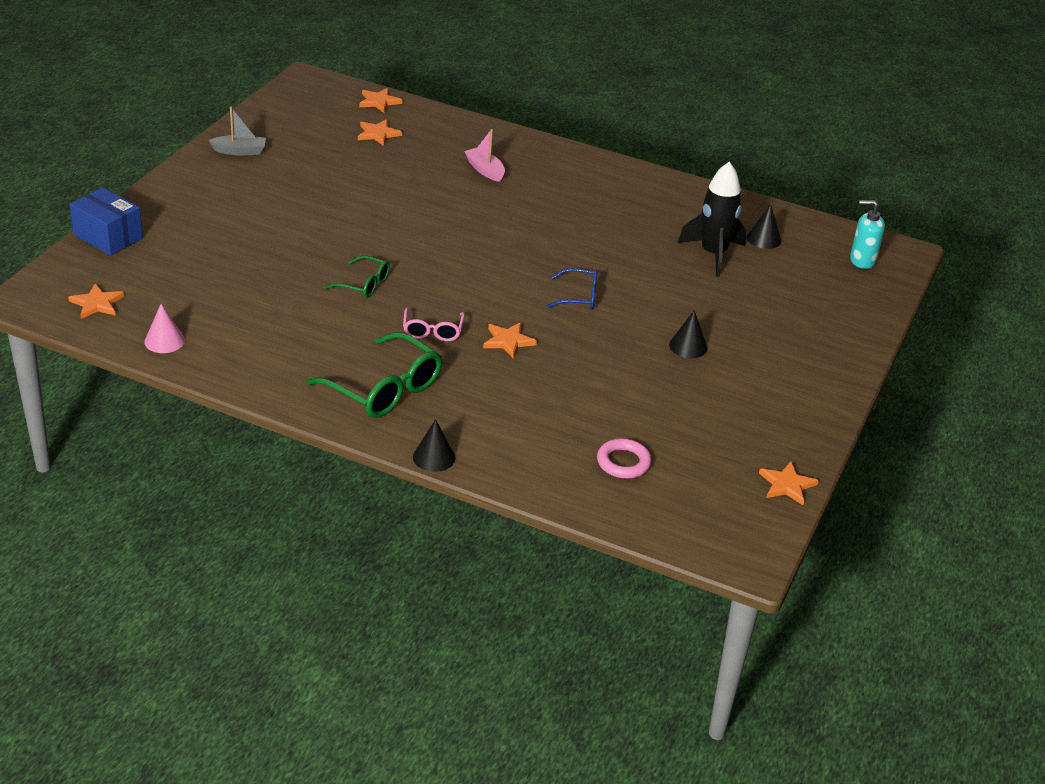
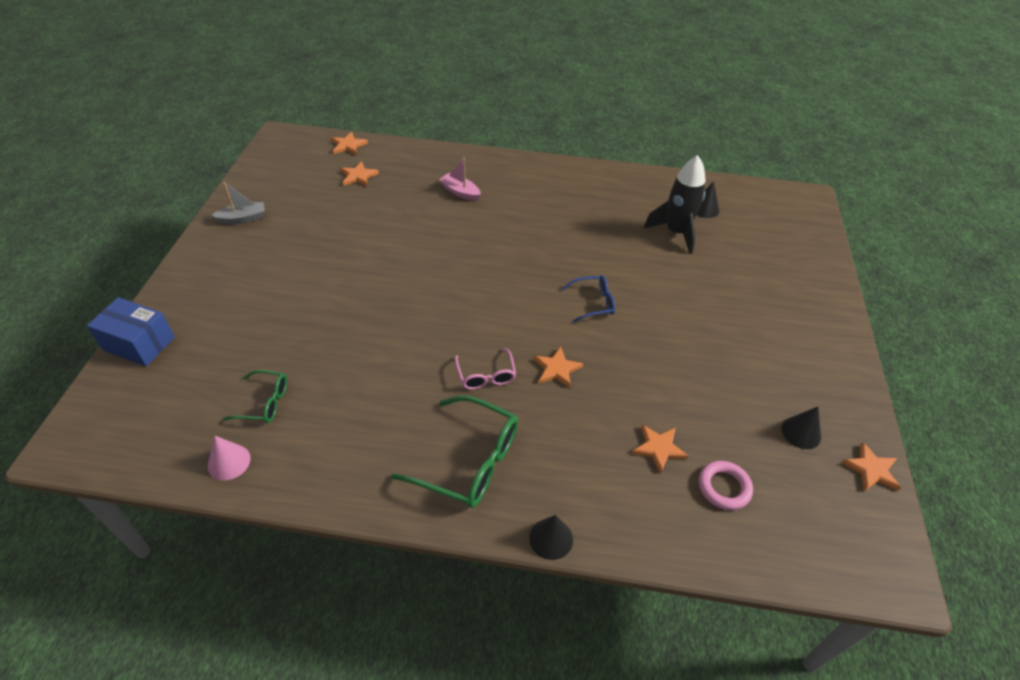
camera: 15 degrees left, 10 degrees up
(97, 303) = (145, 432): orange star -> orange star (658, 448)
(364, 284) = (403, 338): green glasses -> green glasses (264, 402)
(688, 346) = (706, 332): black cone -> black cone (801, 432)
(862, 260) = (785, 212): turquoise soap dispenser -> none

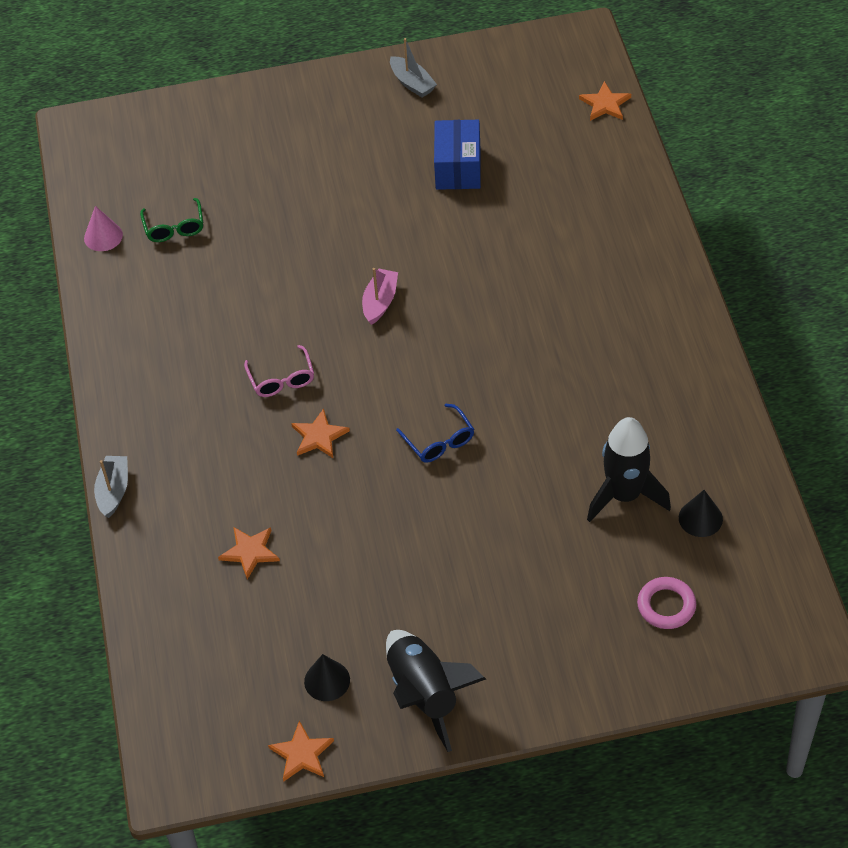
camera: 75 degrees right, 5 degrees up
(139, 343) = (202, 106): blue box -> blue box (458, 168)
(358, 176) = (548, 141): orange star -> none
(460, 192) = (575, 248): pink boat -> pink boat (380, 302)
(469, 461) = (171, 403): green glasses -> none
(486, 376) = (282, 379): pink glasses -> pink glasses turned 75 degrees counterclockwise
(551, 538) = (113, 491): black cone -> grey boat
(724, 487) = (223, 618): pink ring -> pink ring (666, 606)
(821, 377) = (424, 693): none -> black rocket

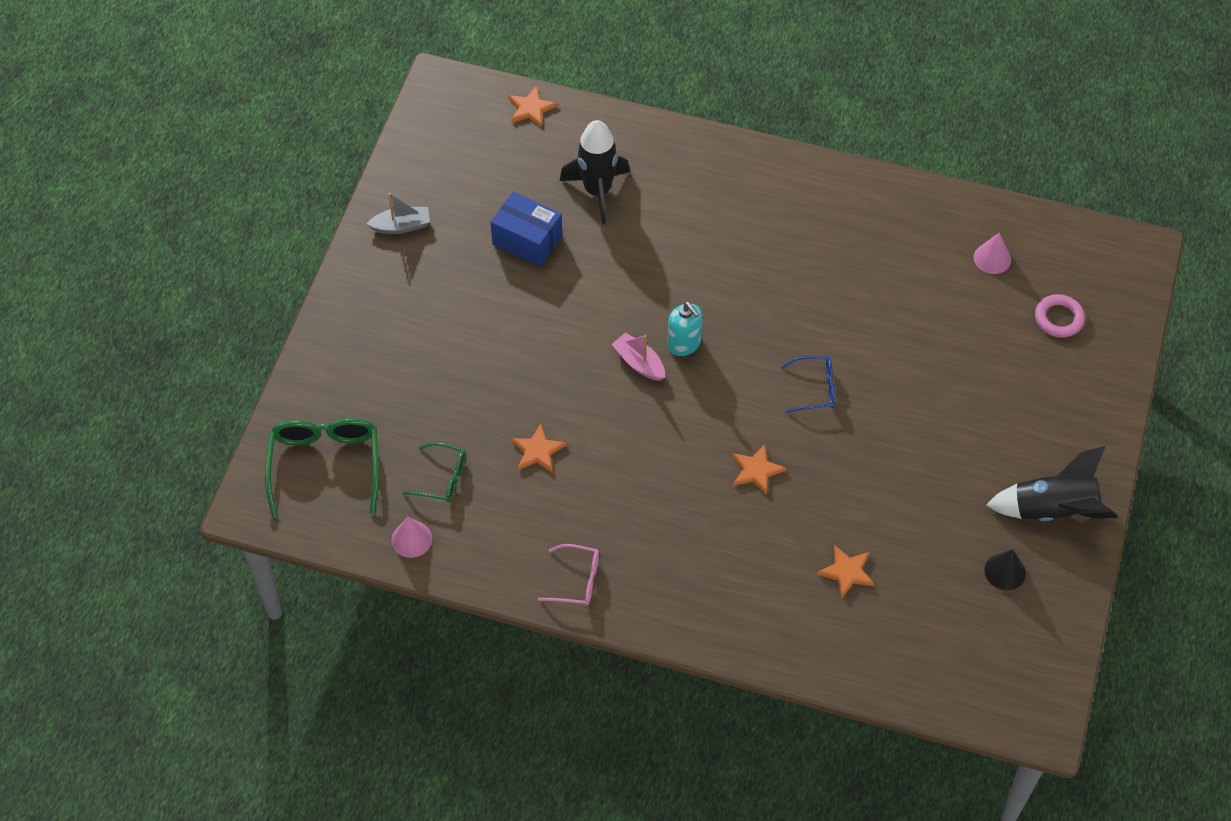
camera: 65 degrees left, 5 degrees up
(113, 491) = (719, 648): grey boat -> none
(142, 151) = (325, 465): none -> green glasses
(282, 379) = (677, 471): pink glasses -> pink glasses (577, 581)
(302, 754) = (1064, 618): orange star -> orange star (537, 451)
(423, 324) = (684, 344): none -> turquoise soap dispenser
(624, 495) = (942, 294): black rocket -> black rocket (597, 191)
(700, 518) = (992, 258): black cone -> pink cone

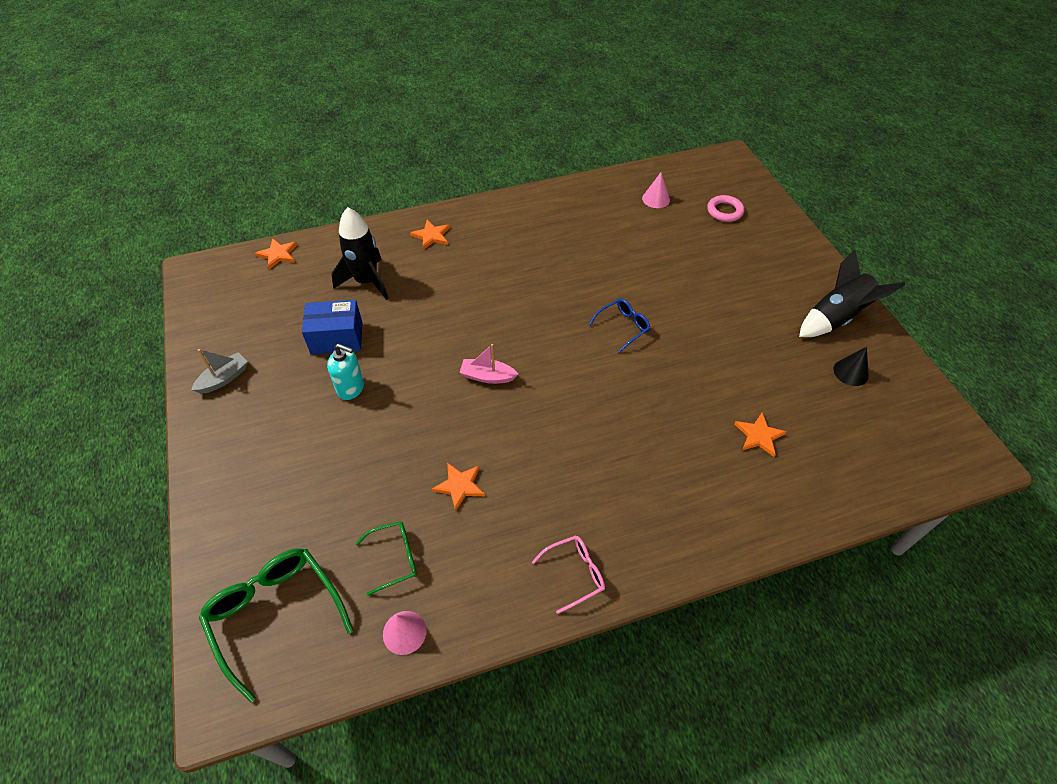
camera: 35 degrees left, 5 degrees down
(684, 344) = (509, 346): turquoise soap dispenser -> turquoise soap dispenser (351, 388)
(756, 470) = (634, 402): orange star -> orange star (431, 236)

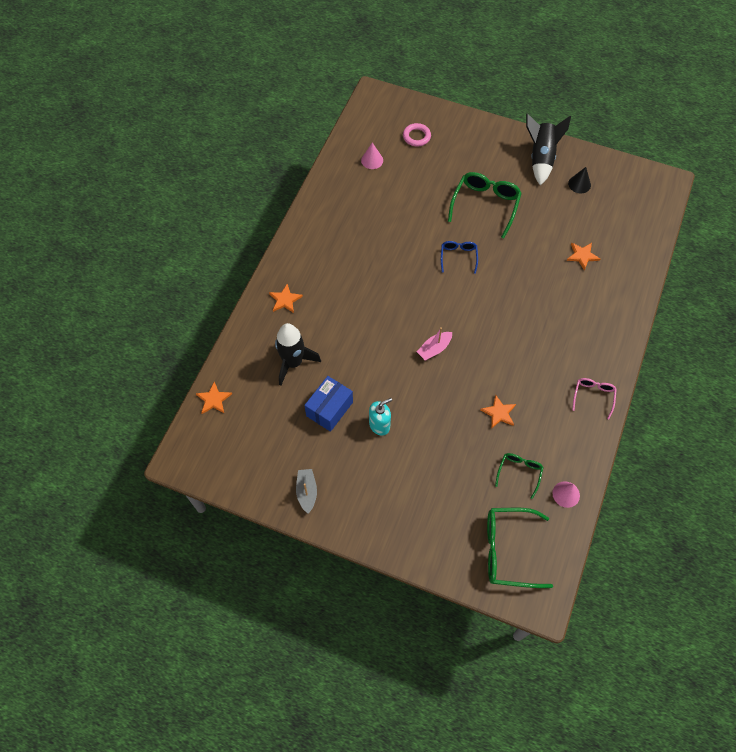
camera: 50 degrees left, 10 degrees up
(714, 309) = (485, 205): none -> green glasses

